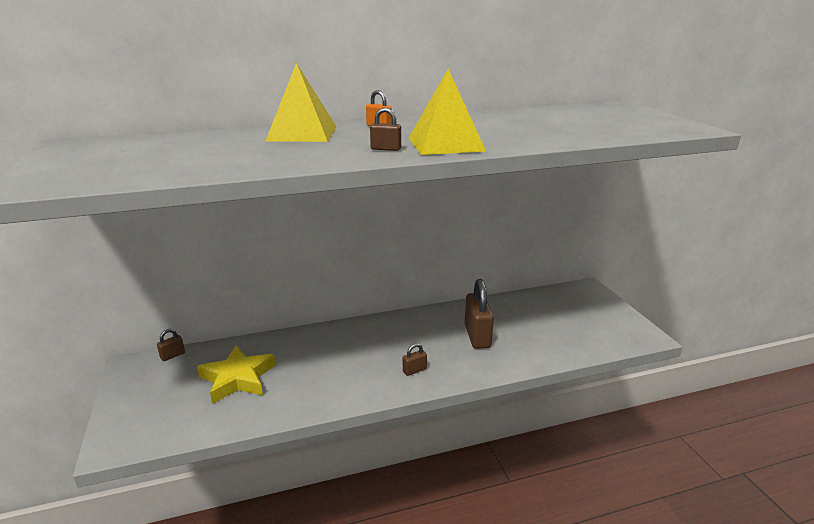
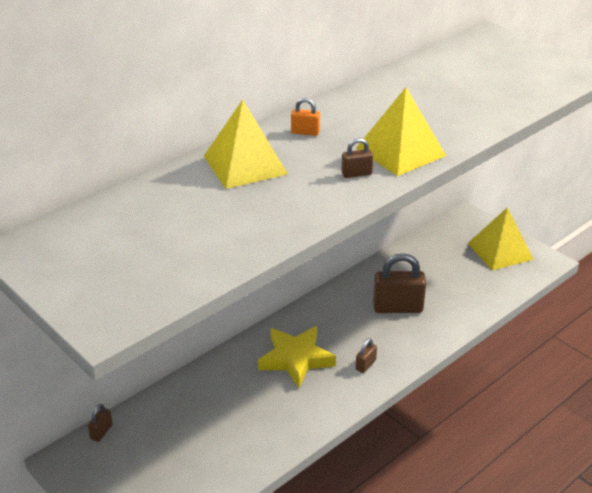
camera: 25 degrees left, 10 degrees up
(238, 378) = (199, 432): yellow star -> yellow star (296, 359)
(477, 336) = (397, 308): brown padlock -> brown padlock turned 60 degrees counterclockwise
(604, 318) = (500, 251): none -> yellow pyramid

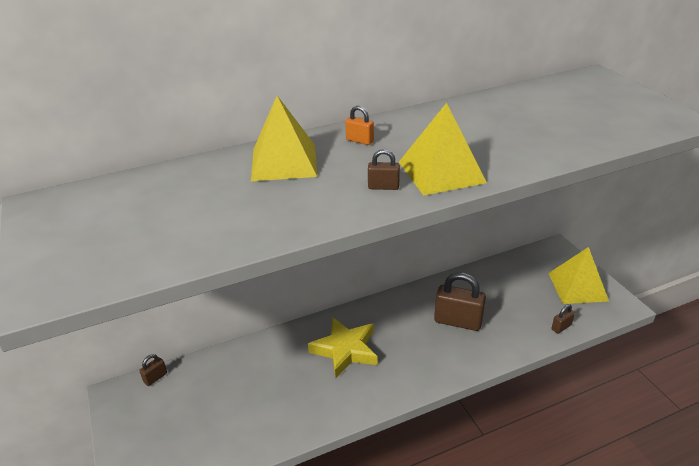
camera: 20 degrees right, 0 degrees up
(365, 365) = (405, 370): brown padlock -> brown padlock (561, 327)

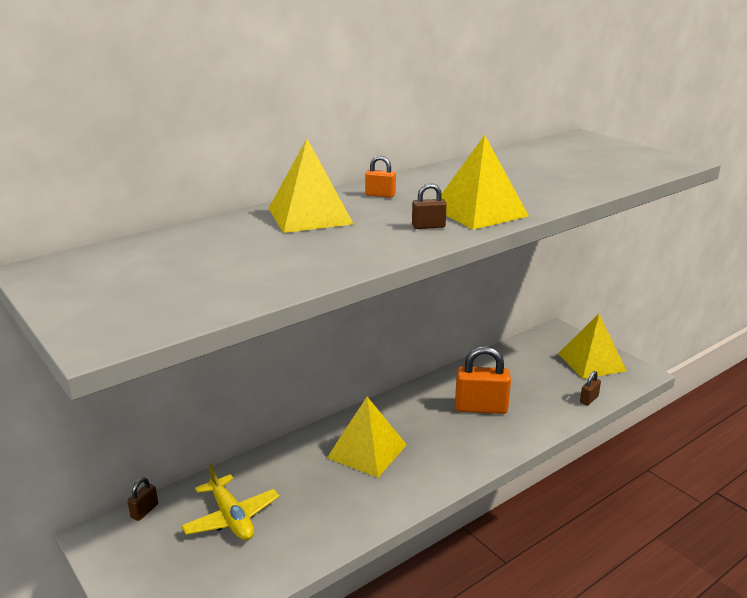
camera: 15 degrees left, 10 degrees down
(218, 396) = (231, 517): none -> yellow plane
(345, 350) = (367, 451): yellow star -> yellow pyramid
(458, 321) = (481, 408): brown padlock -> orange padlock

